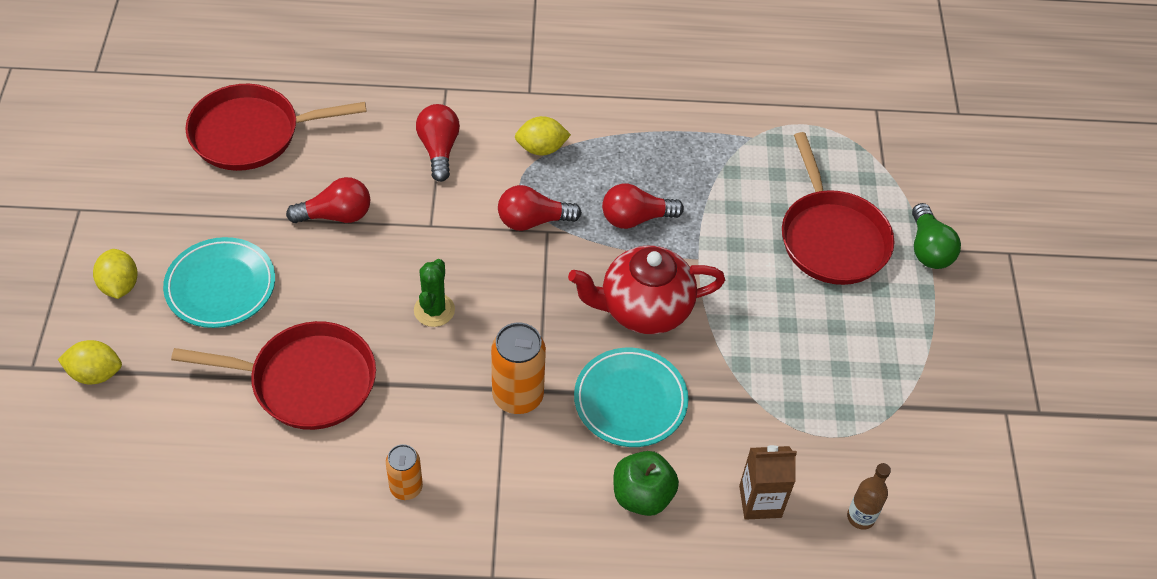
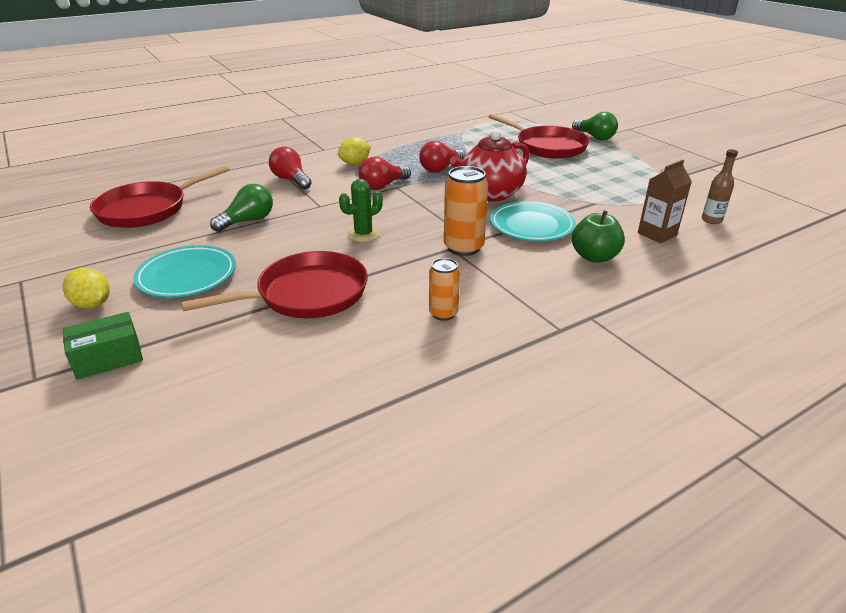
camera: 30 degrees left, 20 degrees down
(96, 373) = (108, 358): yellow lemon -> green box
(336, 215) = (248, 221): red light bulb -> green light bulb
(434, 310) = (363, 234): green cactus -> green cactus turned 75 degrees clockwise

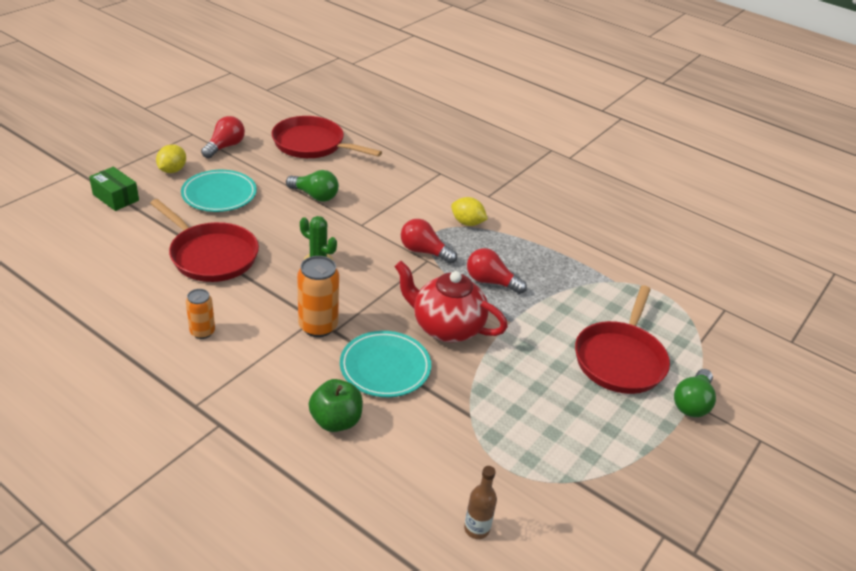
camera: 65 degrees right, 5 degrees up
(291, 180) = (405, 196): red light bulb -> red light bulb (225, 146)
(657, 234) = (412, 473): brown carton -> none

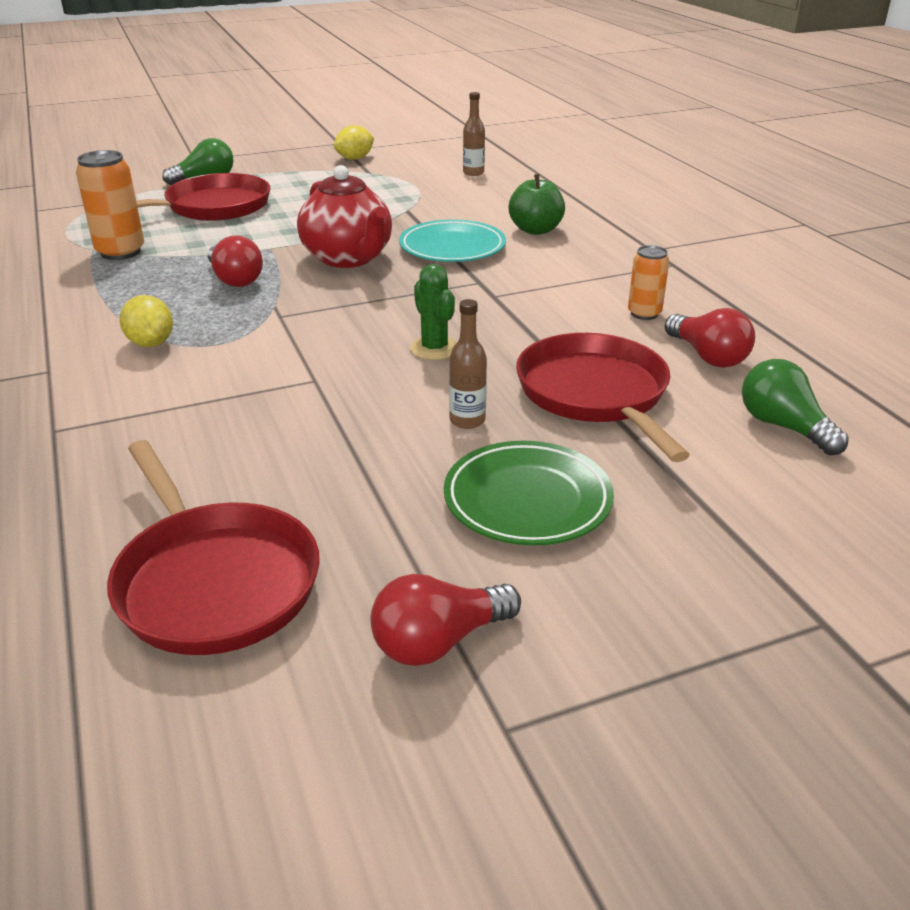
camera: 145 degrees left, 5 degrees down
(116, 197) = (760, 553): green box -> none
(172, 170) = (610, 597): yellow lemon -> yellow lemon (355, 159)
(219, 195) = (527, 499): turquoise plate -> green plate
(268, 223) = (467, 420): none -> brown bottle
(315, 196) = (340, 447): green light bulb -> green light bulb (783, 426)
(318, 326) = (495, 289): orange can -> orange can (120, 252)
(424, 251) = (269, 325): red light bulb -> red light bulb (708, 356)

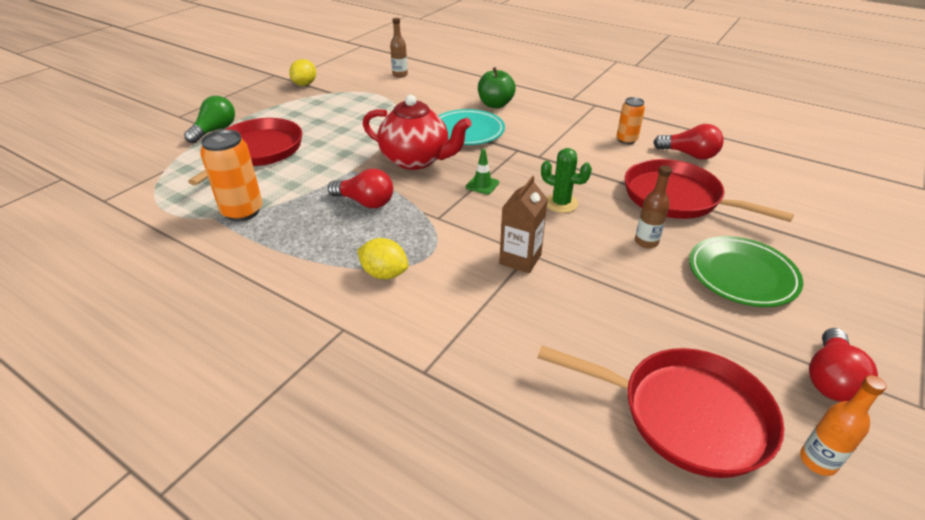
camera: 35 degrees left, 5 degrees up
(273, 694) = (818, 461): none -> orange bottle
(296, 381) = (520, 259): none -> brown carton
(377, 302) = (482, 185): none -> green traffic cone
(783, 426) = (772, 181): green light bulb -> none

